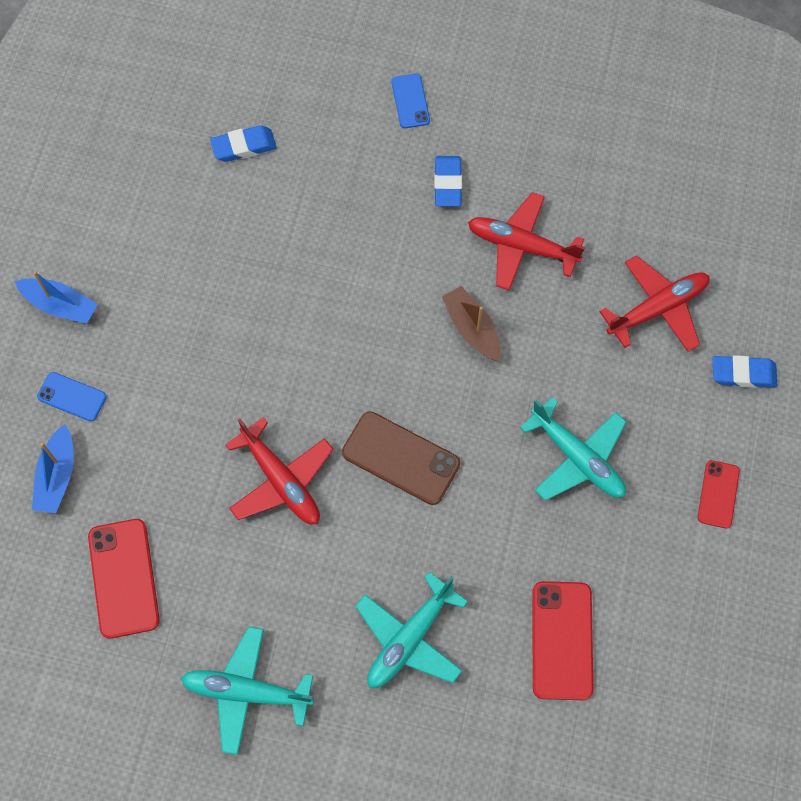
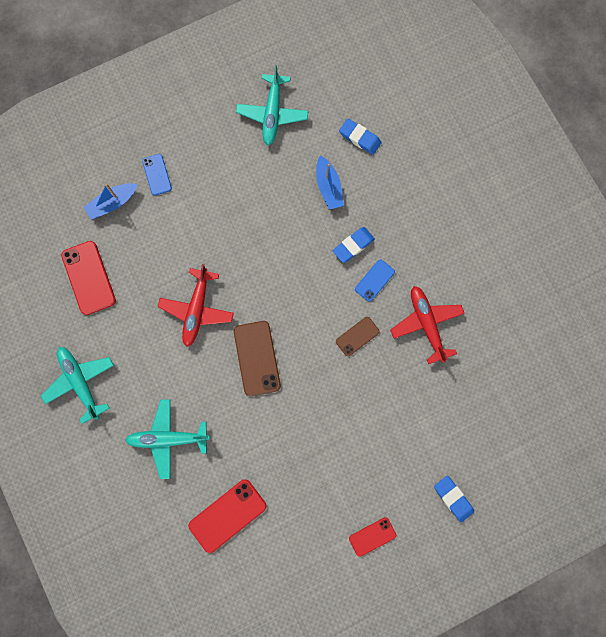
camera: 50 degrees right, 10 degrees up
(60, 305) = (198, 127): blue boat -> blue boat (328, 187)
(123, 578) = (88, 278): red phone -> red phone turned 60 degrees counterclockwise
(410, 101) = (461, 198): blue phone -> blue phone (374, 280)
(447, 184) = (429, 257): blue eraser -> blue eraser (353, 246)
(472, 329) = (357, 336): brown boat -> brown phone
(577, 458) = (331, 447): turquoise plane -> turquoise plane (272, 114)
(658, 308) = (452, 424): red plane -> none

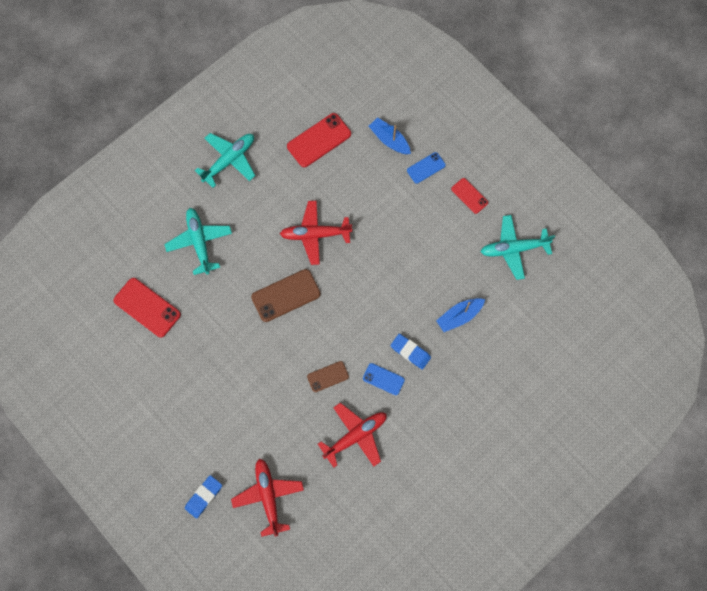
camera: 75 degrees right, 5 degrees down
(357, 336) = (328, 376): brown phone -> brown phone turned 60 degrees counterclockwise
(360, 138) = (515, 332): blue eraser -> none
(372, 536) = (155, 433): red phone -> red phone (469, 196)
(467, 430) = (268, 496): none -> red plane

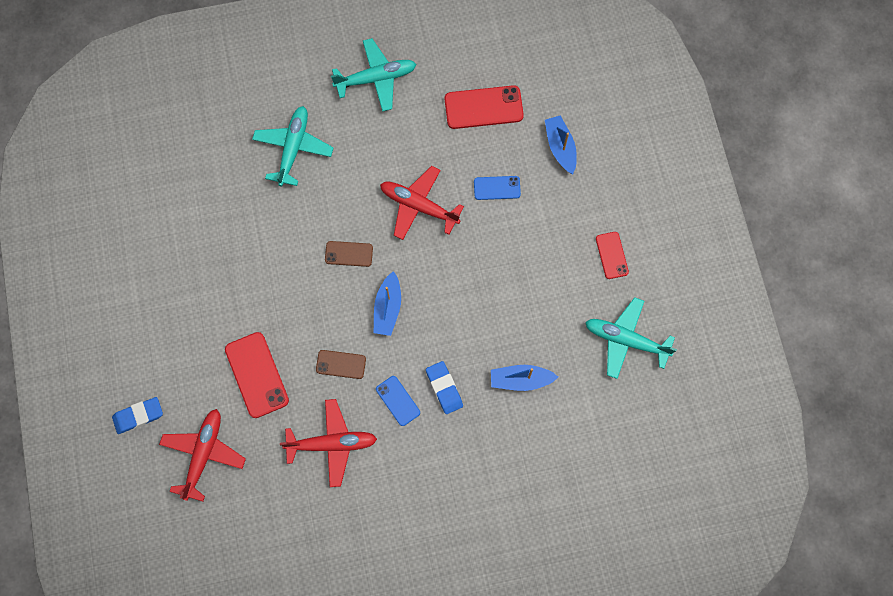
camera: 30 degrees right, 0 degrees up
(147, 307) = (199, 187): red phone -> red phone (257, 375)
(286, 295) = (349, 254): brown phone -> brown phone, size x0.59
(337, 318) = (388, 308): none -> blue boat
(426, 168) = (582, 199): blue phone -> blue phone (497, 188)

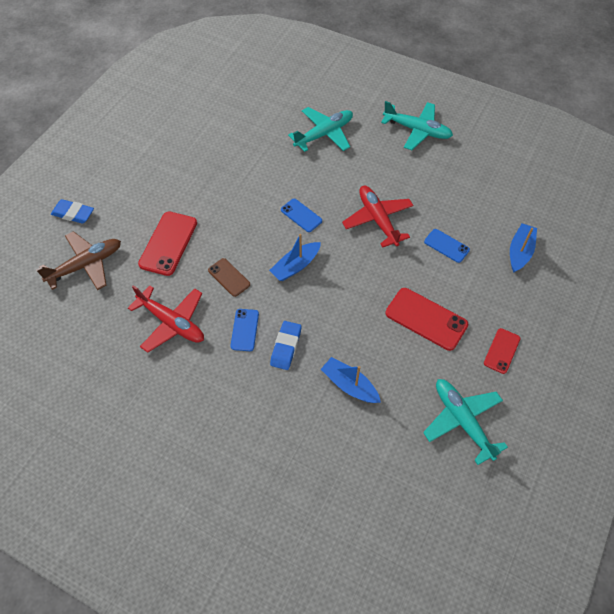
camera: 40 degrees right, 15 degrees down
(203, 454) = (86, 265): red plane -> brown plane
(349, 254) = (301, 215): brown phone -> blue phone
(483, 107) = (480, 192): red phone -> red phone (426, 319)

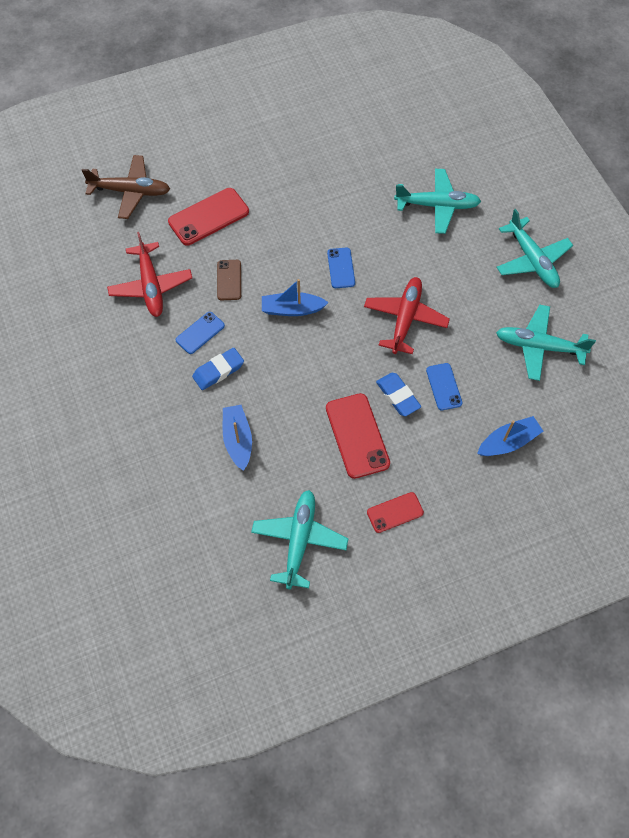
camera: 40 degrees right, 5 degrees up
(73, 214) = (159, 140): blue eraser -> blue eraser (397, 396)
(476, 180) = (539, 346): none -> turquoise plane

